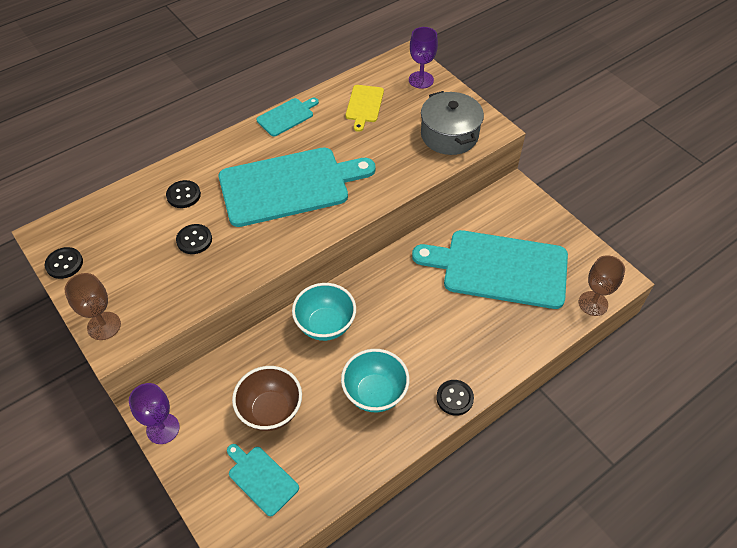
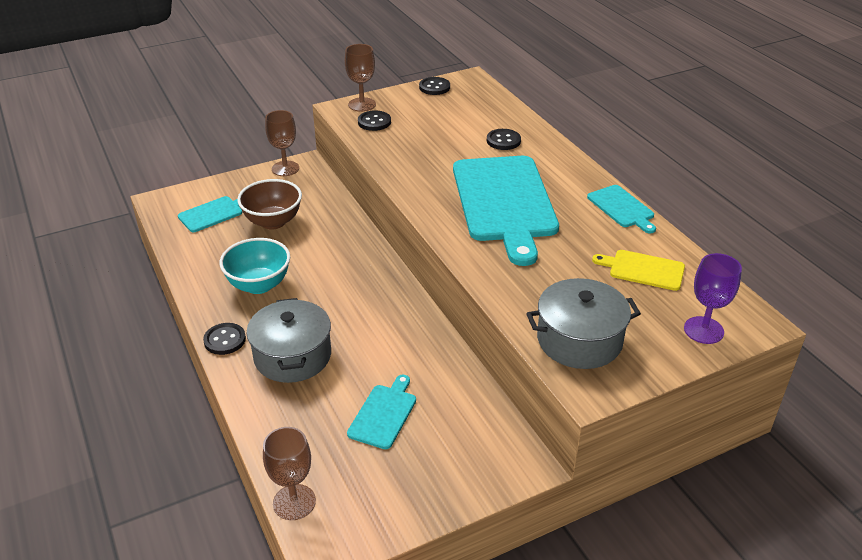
camera: 100 degrees right, 15 degrees down
(163, 428) = (285, 168): purple goblet -> brown goblet
(194, 240) = (442, 145): black button -> black button (374, 122)
(325, 325) = (352, 261): turquoise bowl -> none
(459, 341) = (292, 356): none -> grey pot
(499, 268) = (384, 414): turquoise cutting board -> turquoise cutting board, size x0.46

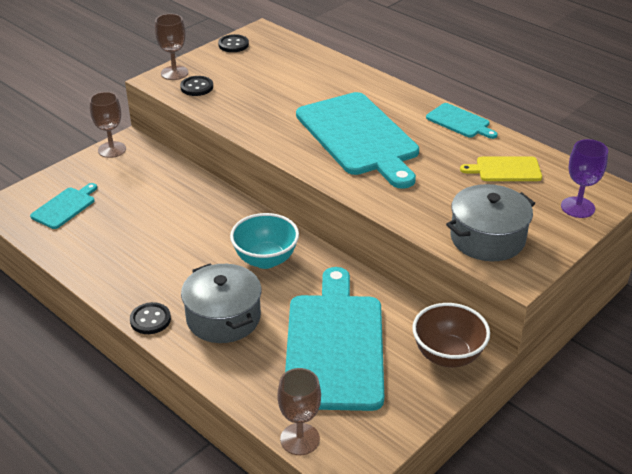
camera: 20 degrees left, 0 degrees up
(259, 285) = (152, 263): turquoise bowl -> turquoise bowl (265, 259)
(273, 222) = (130, 202): brown bowl -> brown bowl (447, 355)
(384, 414) = (335, 346): turquoise cutting board -> turquoise cutting board, size x2.18
(503, 141) = (326, 83): black button -> none

